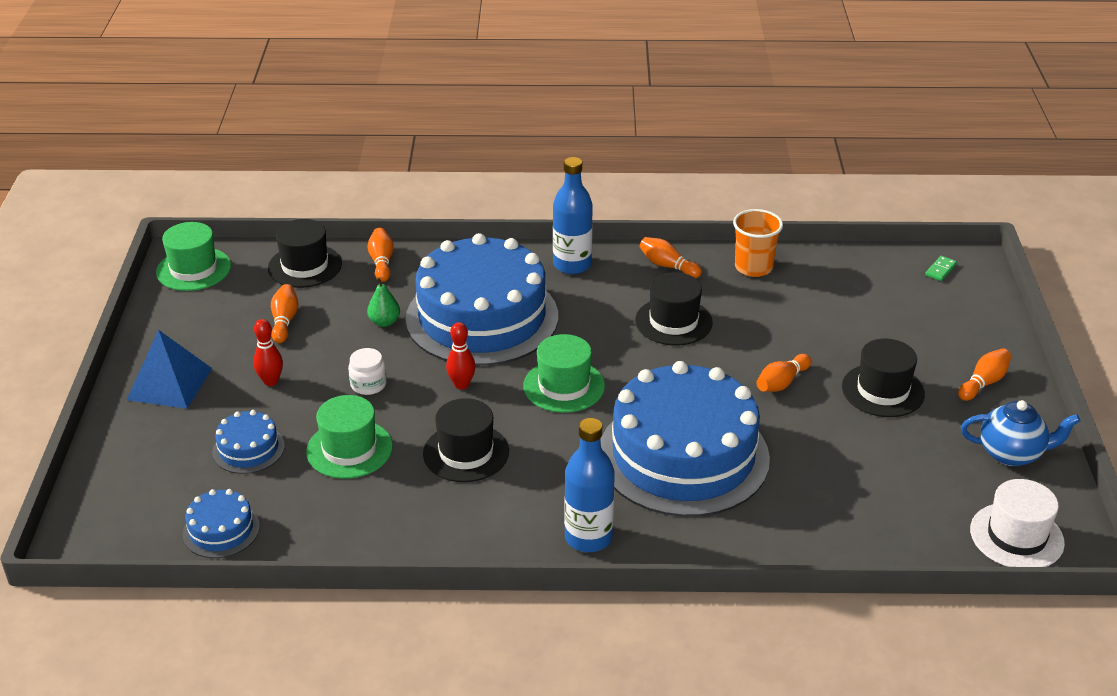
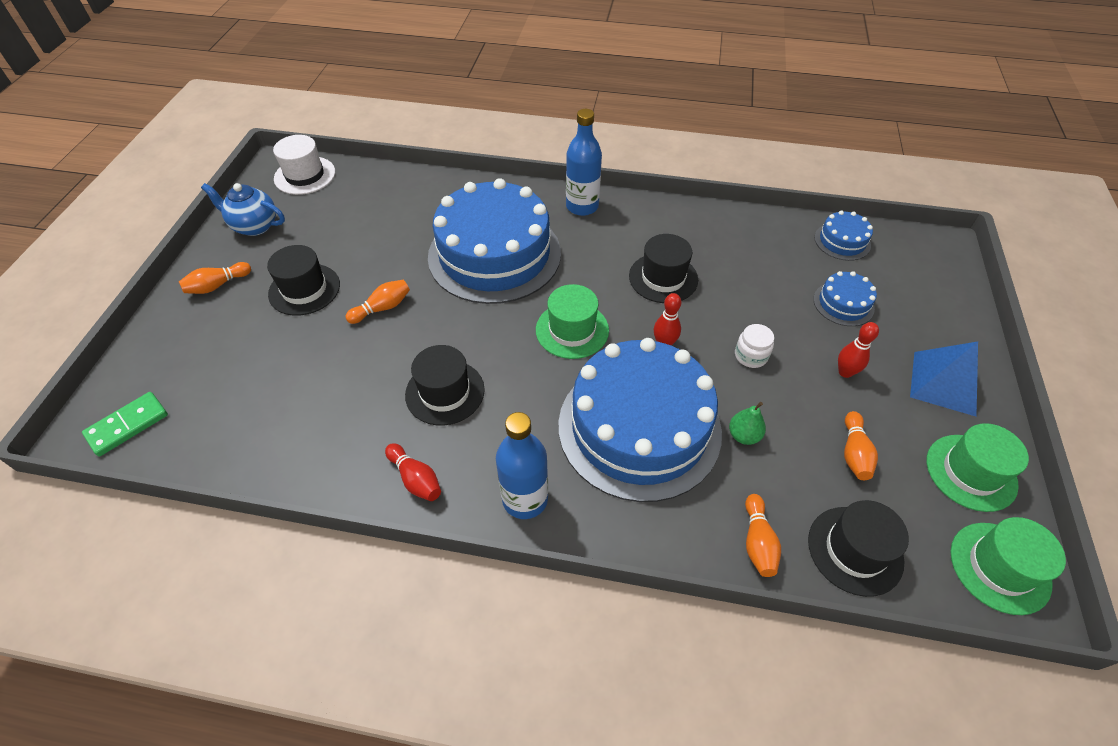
camera: 170 degrees left, 15 degrees up
(349, 449) = (758, 293): green hat -> green hat (971, 472)
(667, 266) = (415, 479): orange bowling pin -> red bowling pin
(753, 267) = (321, 461): orange cup -> none
(940, 270) = (127, 425): green domino -> green domino, size x1.76

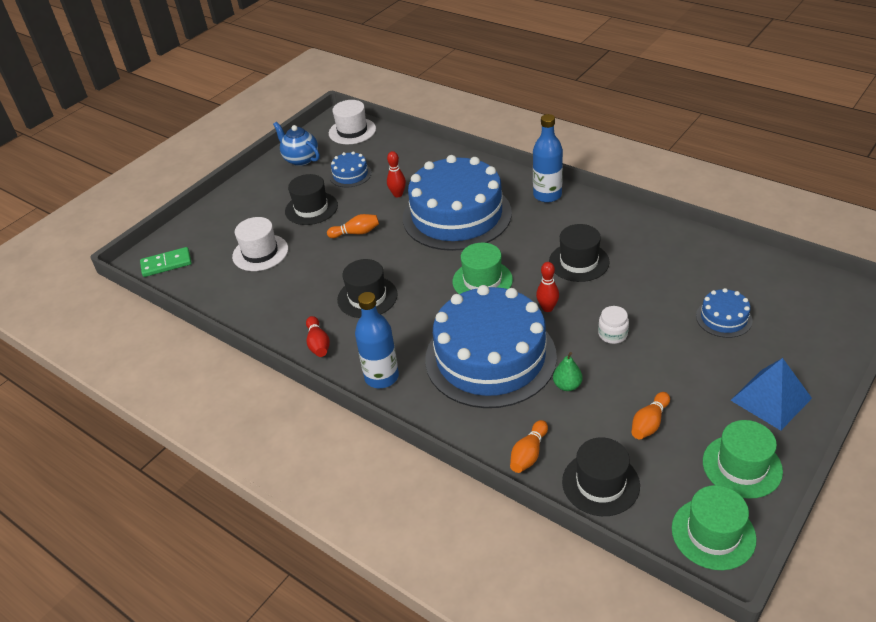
camera: 30 degrees right, 10 degrees down
(217, 285) = (258, 193): orange bowling pin -> none
(264, 370) = (260, 253): none -> white hat
(842, 241) = (761, 271): blue cake -> blue cake (350, 174)
(845, 372) = (685, 367): red bowling pin -> red bowling pin (398, 194)

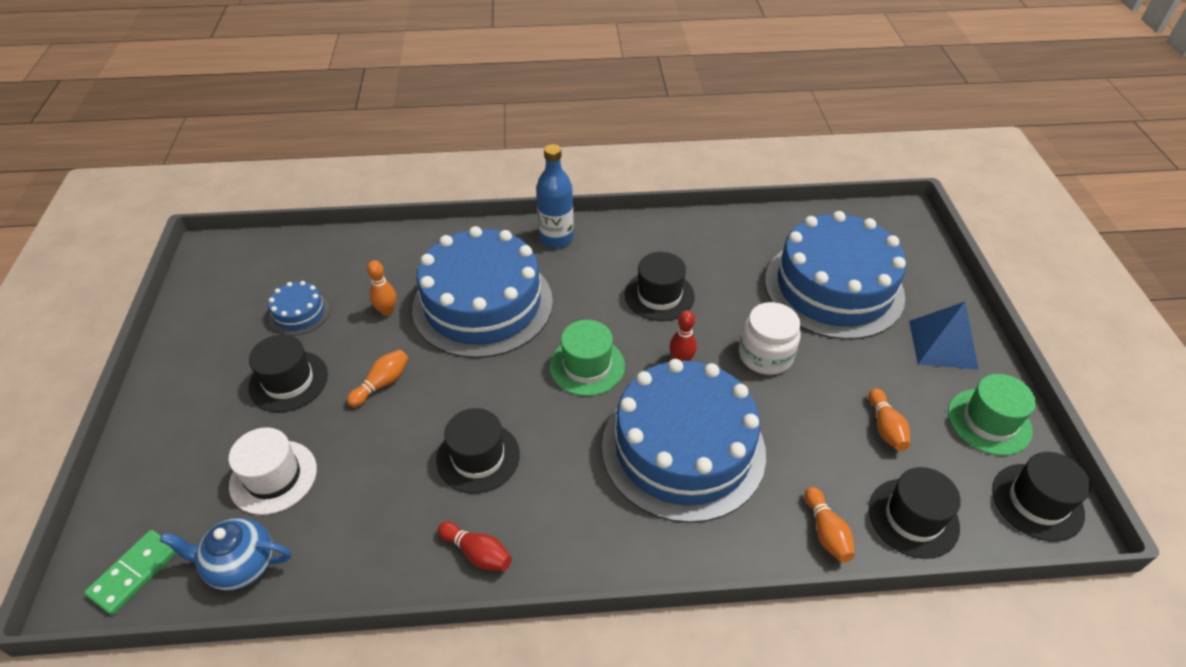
camera: 45 degrees left, 5 degrees up
(301, 159) = (207, 323): blue teapot -> blue teapot (241, 565)
(352, 131) = (246, 257): white hat -> none
(381, 377) = (595, 546): blue bottle -> none
(398, 194) = (387, 311): red bowling pin -> orange bowling pin
(567, 385) = (782, 434): green pear -> none
(612, 334) = (765, 355): white jar -> white jar, size x1.66
(713, 533) = (1037, 502): green hat -> black hat
(723, 318) = (833, 288): blue cake -> blue cake, size x2.39

